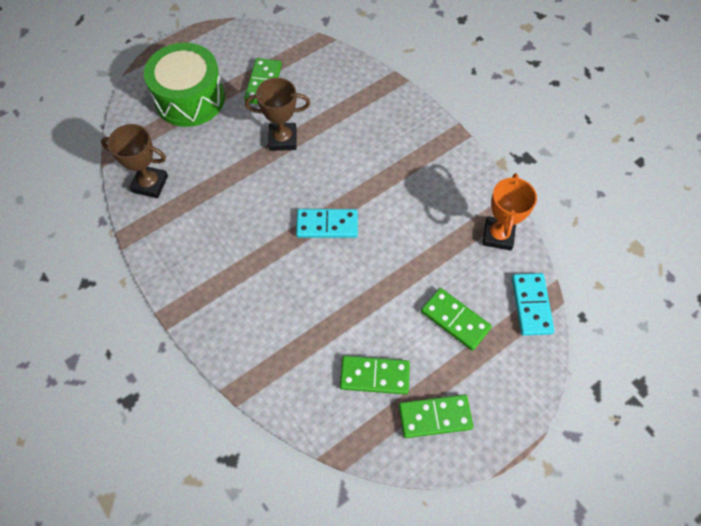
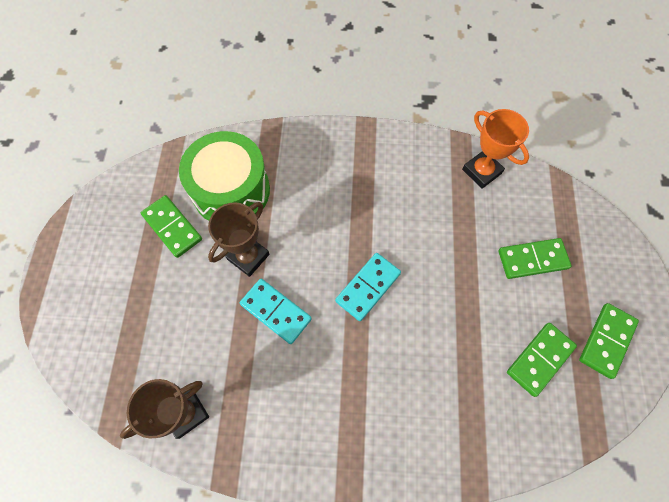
camera: 50 degrees left, 5 degrees up
(190, 99) = (123, 303): green drum -> green drum (231, 190)
(531, 305) = (558, 197): turquoise domino -> turquoise domino (276, 311)

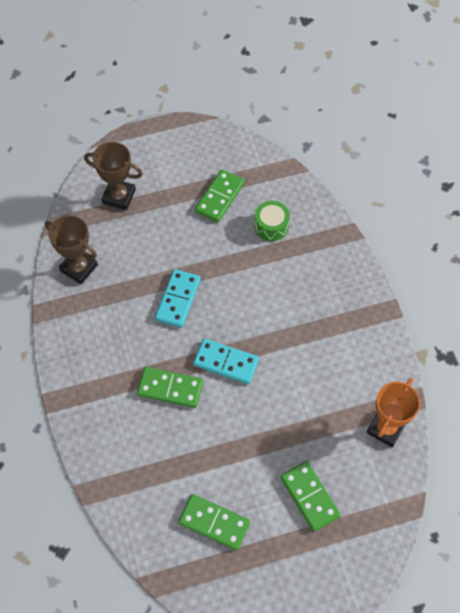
camera: 70 degrees right, 5 degrees down
(231, 190) = (271, 226): green drum -> green drum, size x0.48
(248, 257) = (216, 262): brown trophy -> brown trophy (119, 196)
(606, 341) = (253, 580): green domino -> green domino (170, 388)

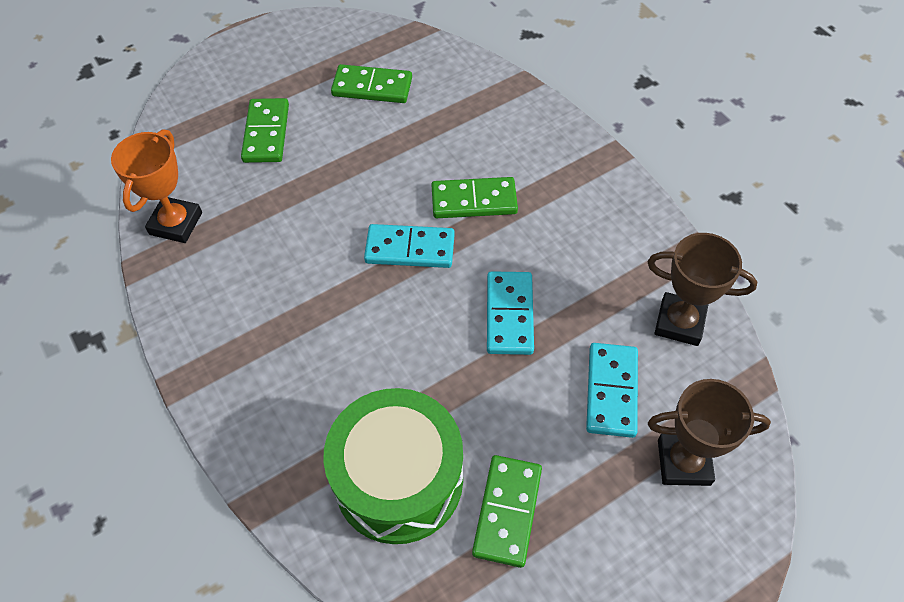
camera: 165 degrees right, 5 degrees down
(138, 240) = (611, 391): none -> turquoise domino
(271, 226) = (398, 479): green drum -> green drum, size x2.06
(309, 496) = (266, 133): green domino -> green domino turned 45 degrees clockwise

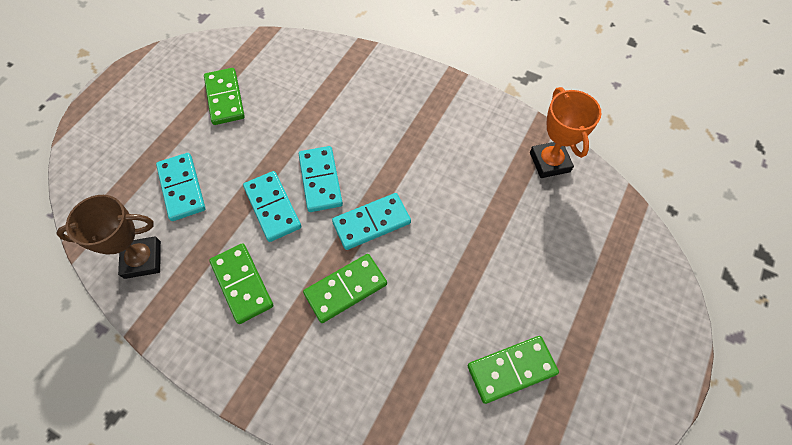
camera: 150 degrees right, 5 degrees up
(266, 133) = (558, 268): green domino -> green domino (242, 284)
(398, 479) = (294, 87): green drum -> none
(437, 321) = (320, 180): none -> turquoise domino
(683, 462) = (124, 166): brown trophy -> none

